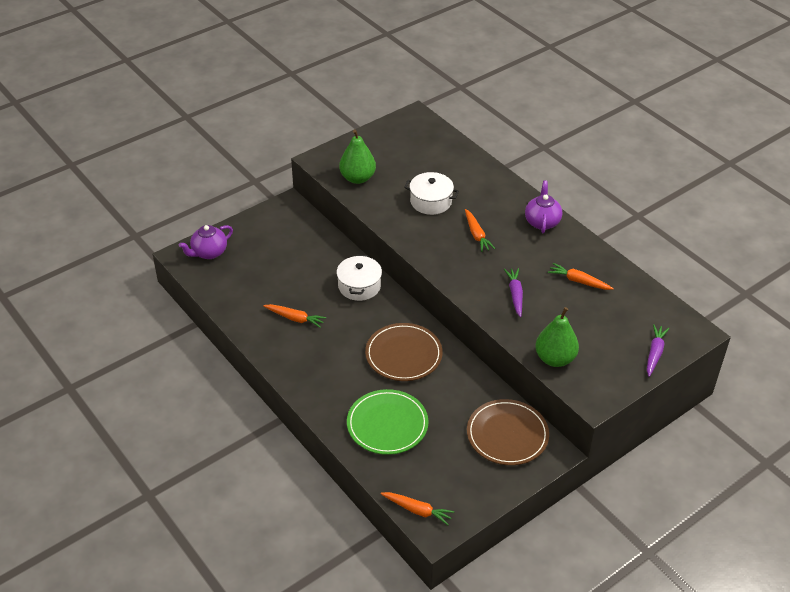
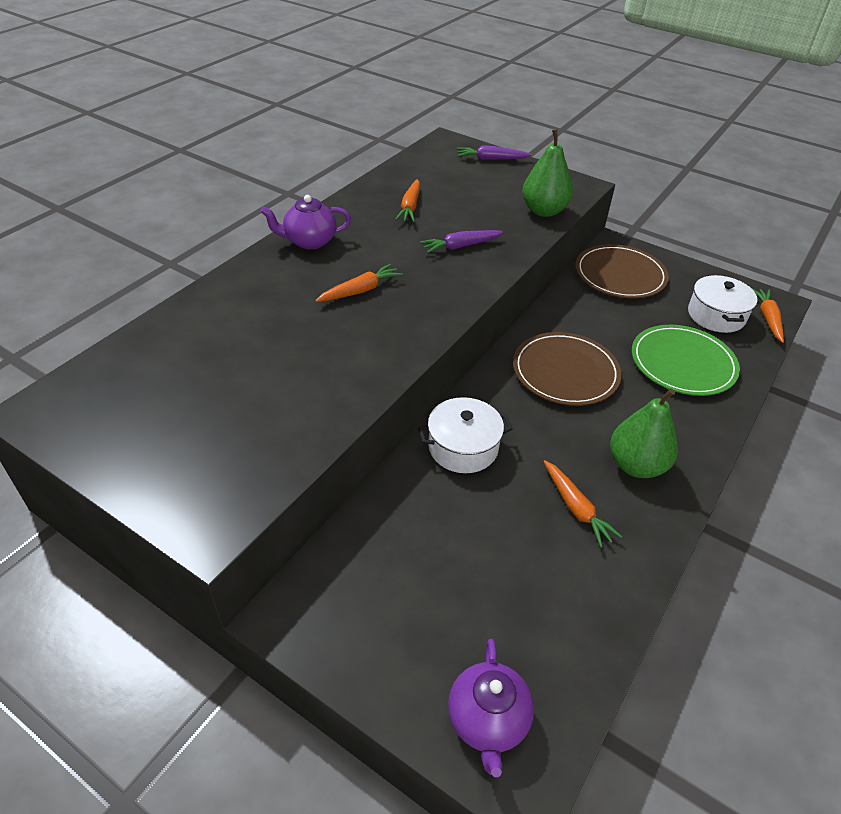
camera: 110 degrees left, 0 degrees up
(209, 252) = (487, 721): purple teapot -> purple teapot turned 60 degrees clockwise
(295, 318) = (576, 508): orange carrot -> orange carrot turned 150 degrees clockwise
(357, 178) = (258, 450): green pear -> green pear (636, 465)
(431, 201) = (299, 346): white pot -> white pot (716, 315)

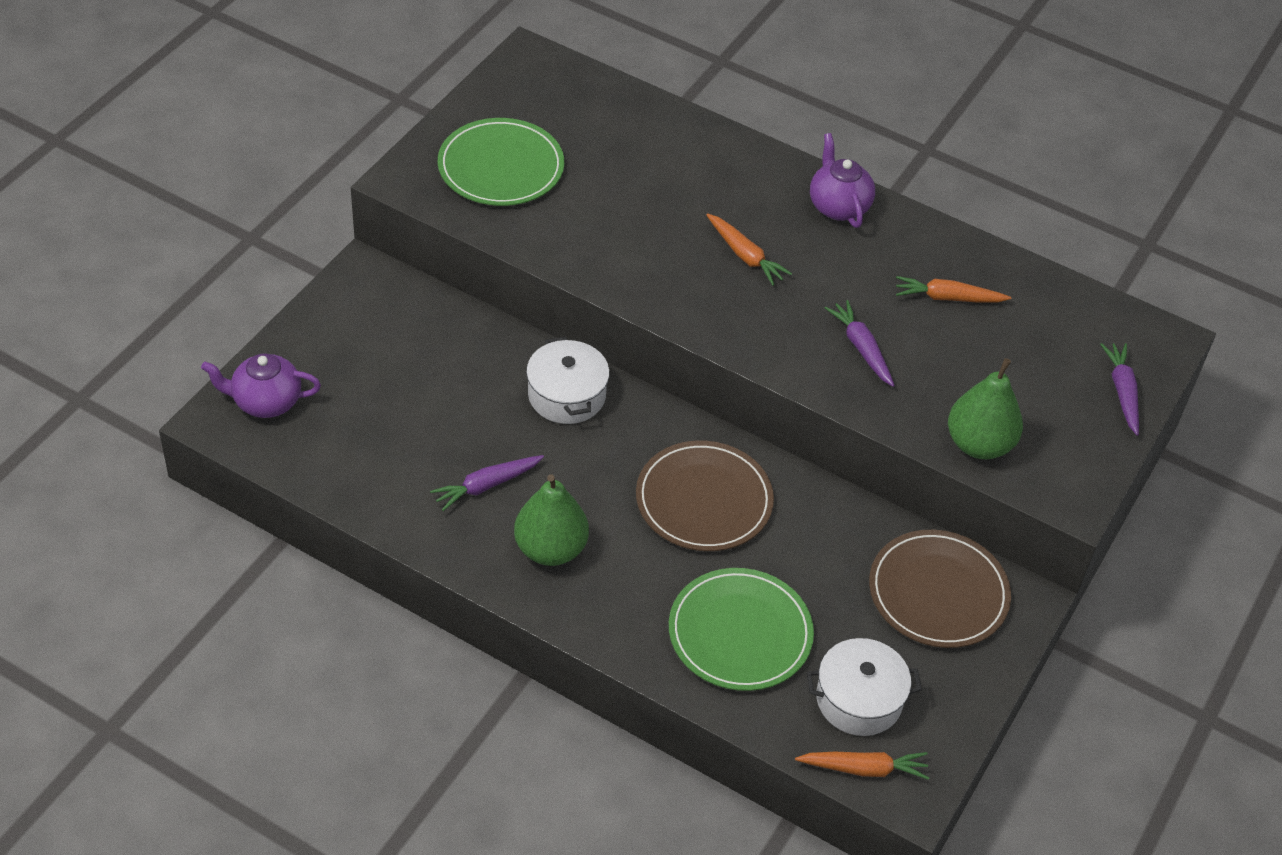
camera: 85 degrees right, 5 degrees up
(210, 440) = (501, 167): none -> green plate
(576, 508) = (486, 486): orange carrot -> purple carrot

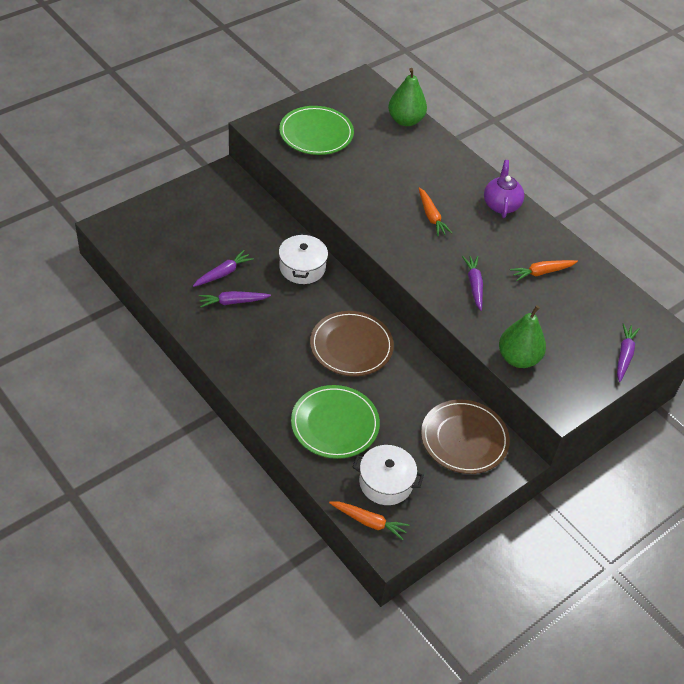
camera: 20 degrees right, 0 degrees up
(266, 402) = (137, 224): purple teapot -> none
(447, 442) = (223, 273): none -> purple carrot
(550, 549) = (250, 346): green pear -> green pear (405, 120)
(948, 298) = (541, 272): orange carrot -> orange carrot turned 45 degrees counterclockwise

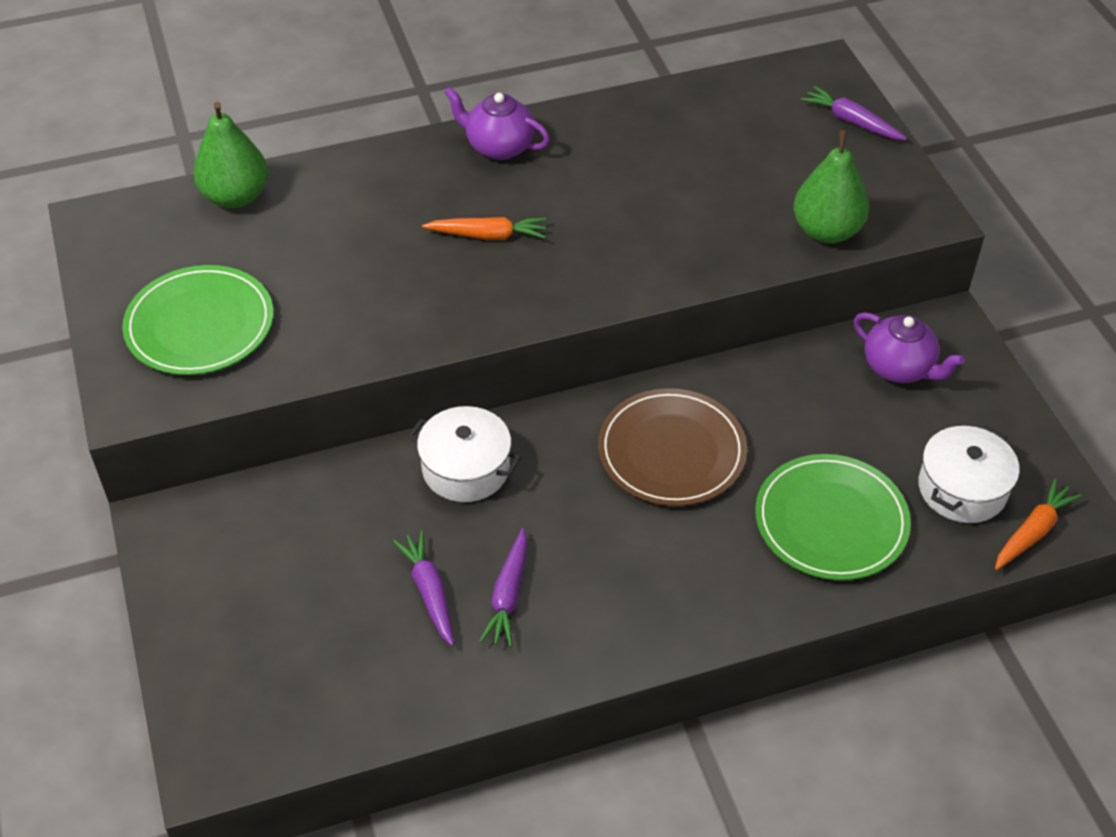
camera: 65 degrees left, 0 degrees up
(464, 439) = (899, 368): brown plate -> purple teapot
(474, 285) = (661, 232): purple carrot -> none
(541, 272) = (662, 150): orange carrot -> none

